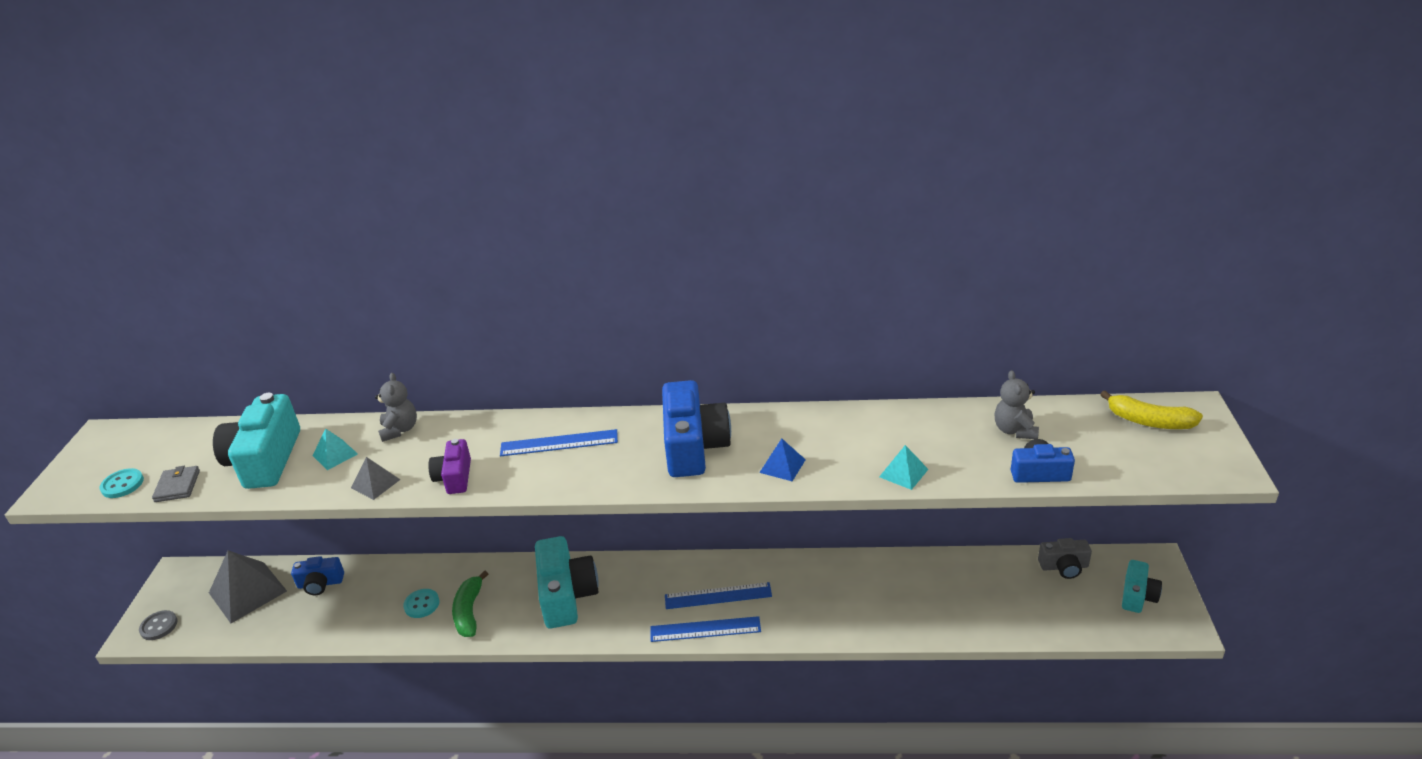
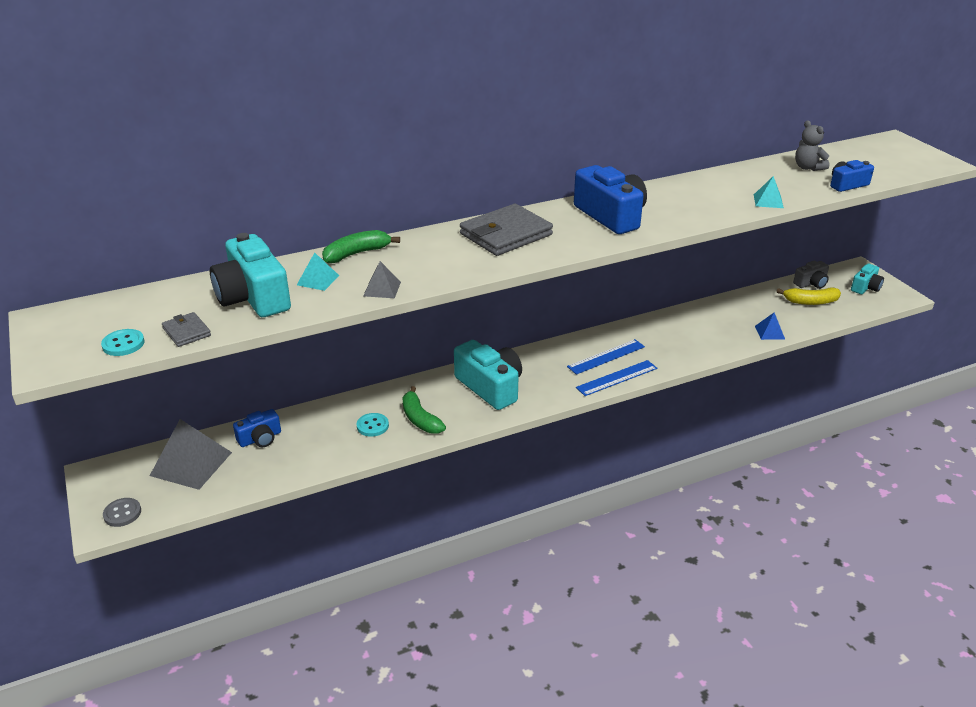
camera: 30 degrees left, 0 degrees up
(400, 430) = (356, 253): grey teddy bear -> green banana
(454, 477) = (447, 270): purple camera -> none
(559, 443) = (506, 234): blue ruler -> grey wallet
(782, 466) = (686, 213): blue pyramid -> blue pyramid (769, 332)
(1137, 596) = (865, 287): turquoise camera -> turquoise camera turned 45 degrees clockwise
(1149, 421) = (877, 149): yellow banana -> yellow banana (810, 302)

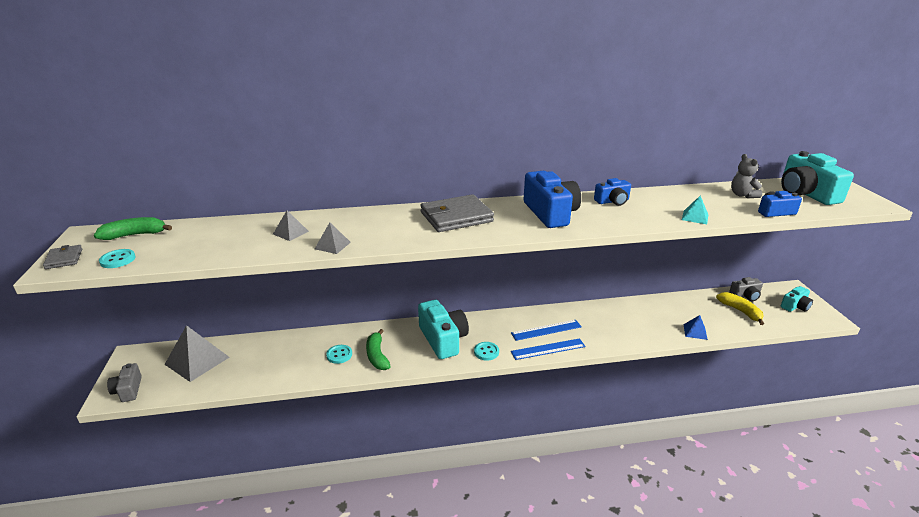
camera: 15 degrees right, 5 degrees down
(122, 513) = (128, 390): grey button -> grey camera
(187, 332) = (167, 257): grey wallet -> grey wallet (64, 259)
(253, 297) = (235, 238): turquoise camera -> turquoise camera (806, 193)
(260, 438) = (255, 350): blue camera -> blue camera (612, 201)
(318, 280) = (290, 232): turquoise pyramid -> grey pyramid
(356, 253) = (333, 217): green banana -> green banana (135, 235)
(548, 393) = (486, 352): none -> turquoise button
(810, 302) = (740, 311): yellow banana -> yellow banana turned 135 degrees counterclockwise

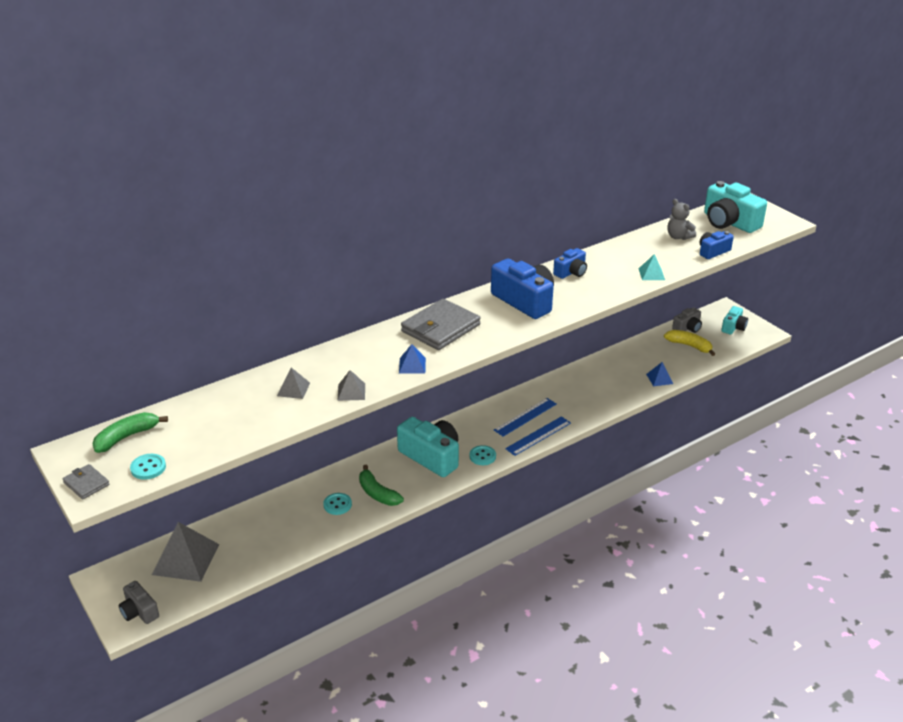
camera: 25 degrees left, 5 degrees up
(404, 238) = (412, 365): none -> blue pyramid

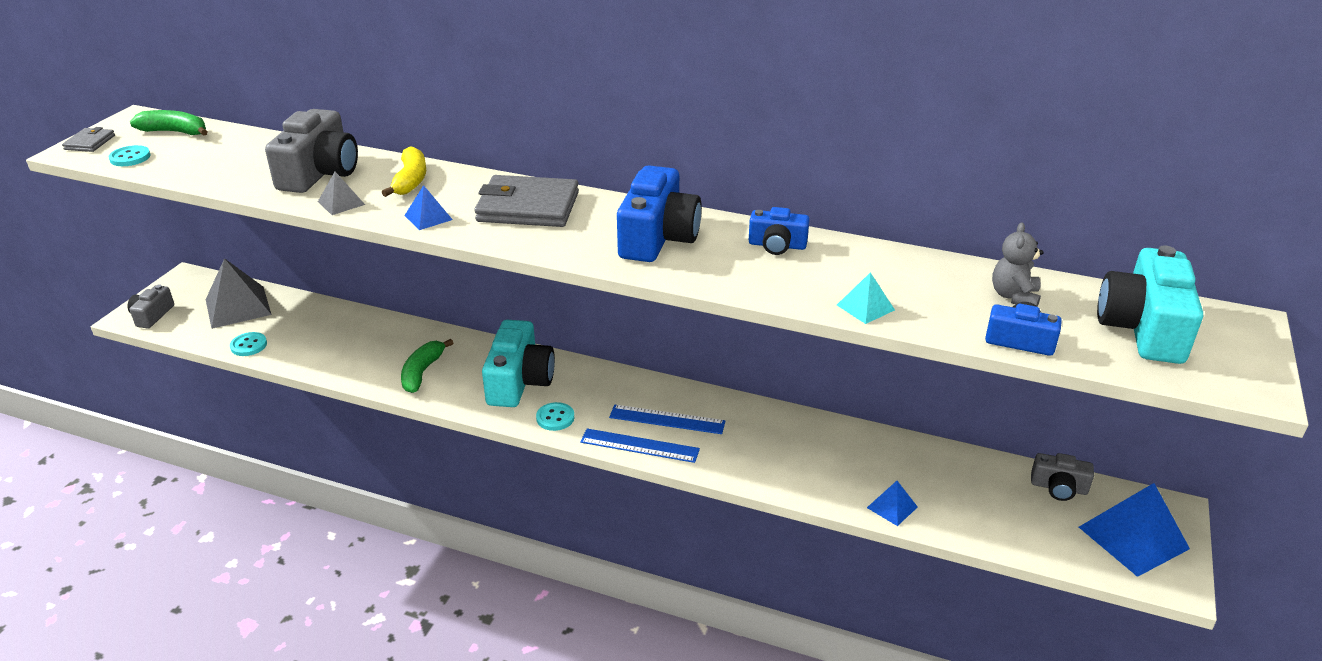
camera: 55 degrees right, 0 degrees up
(293, 389) = (319, 173): grey pyramid -> grey camera
(337, 505) = (382, 355): turquoise button -> turquoise button (249, 345)
(689, 346) = (1015, 507): yellow banana -> yellow banana (410, 180)
(733, 327) = (1133, 538): turquoise camera -> blue pyramid

